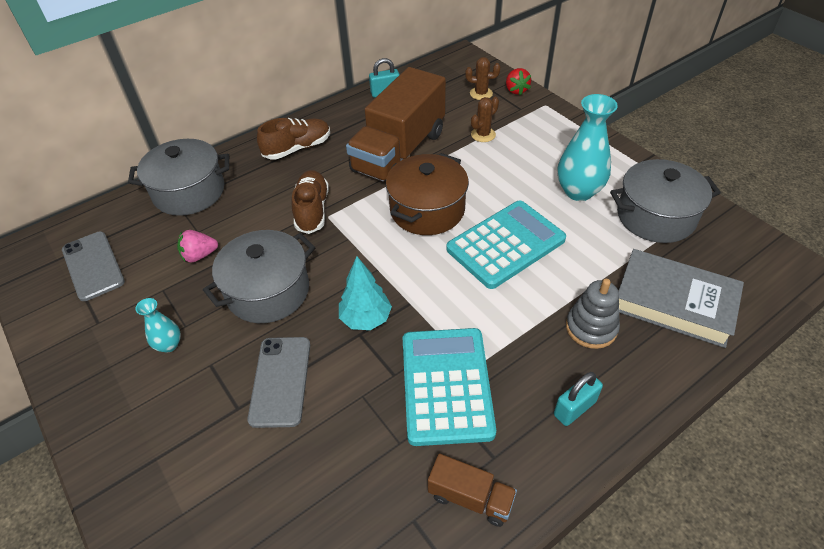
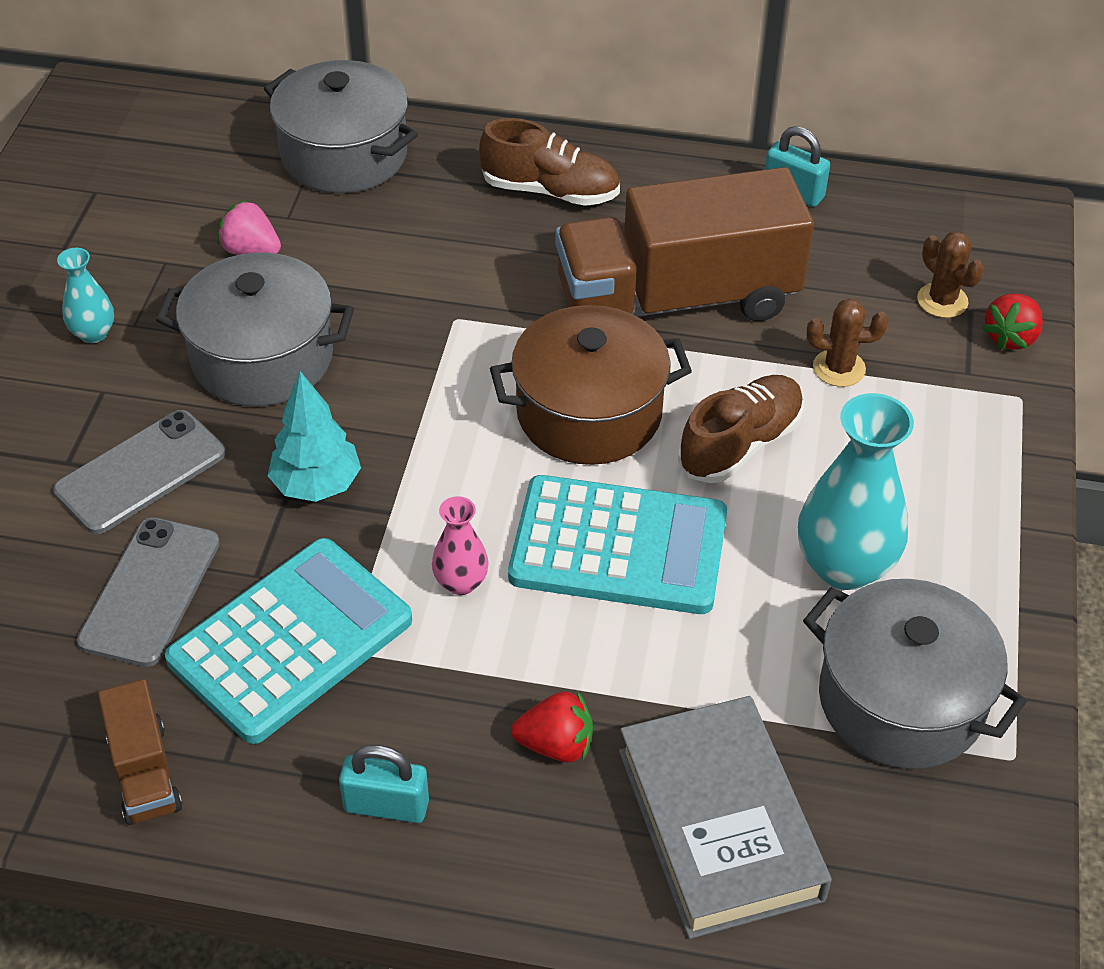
camera: 45 degrees right, 0 degrees up
(93, 266) = (136, 174): grey phone -> grey phone (150, 591)
(312, 210) = (449, 294): brown shoe -> brown shoe (740, 444)
(474, 304) = (461, 582): none -> pink vase
(591, 328) = (556, 745): grey stacking toy -> red strawberry

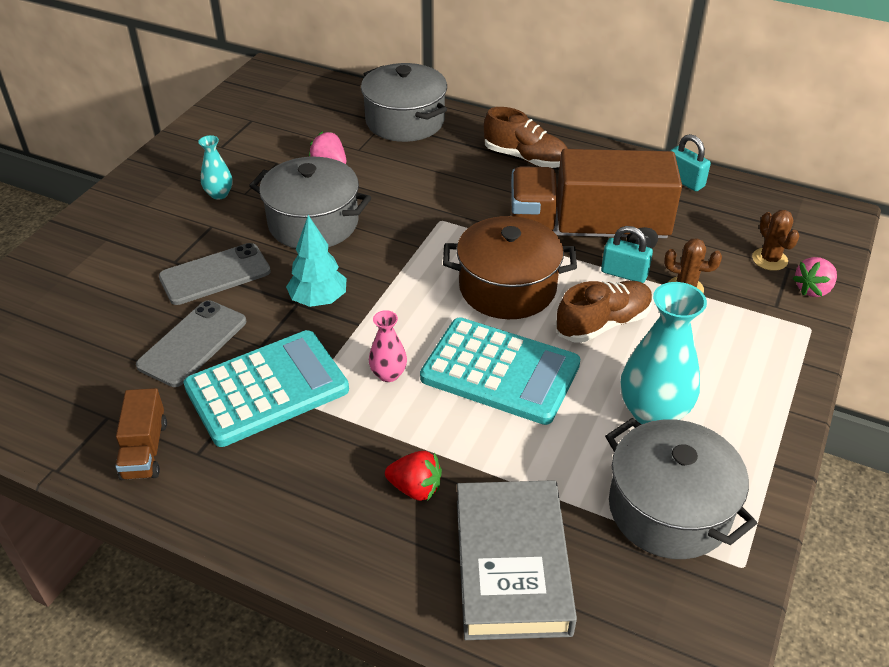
camera: 15 degrees right, 5 degrees down
(386, 805) = (289, 503): turquoise padlock -> turquoise padlock (624, 273)
(1010, 337) = (813, 289): red strawberry -> pink strawberry

